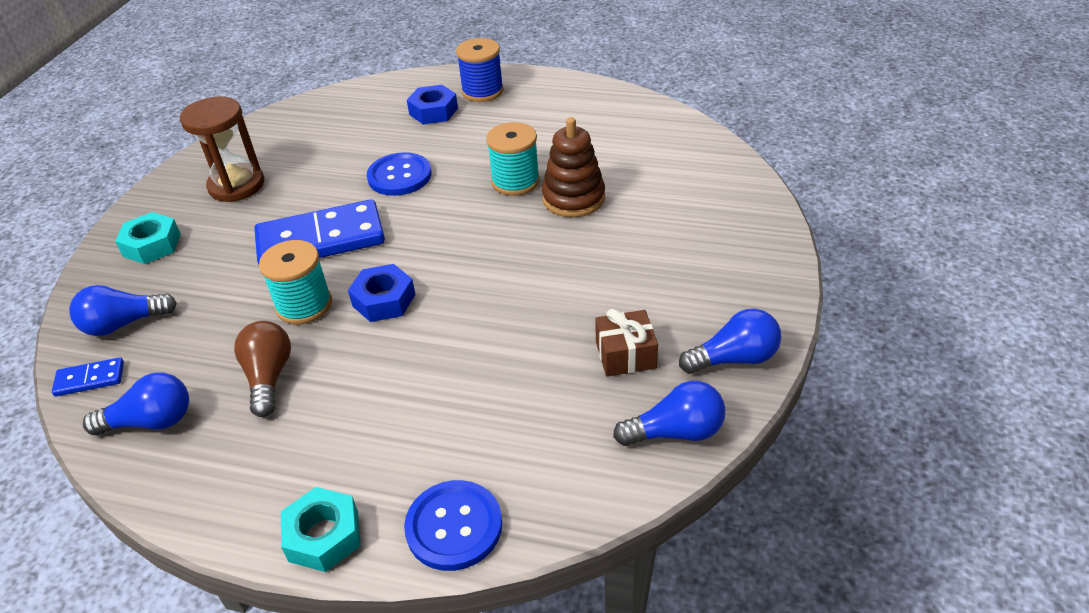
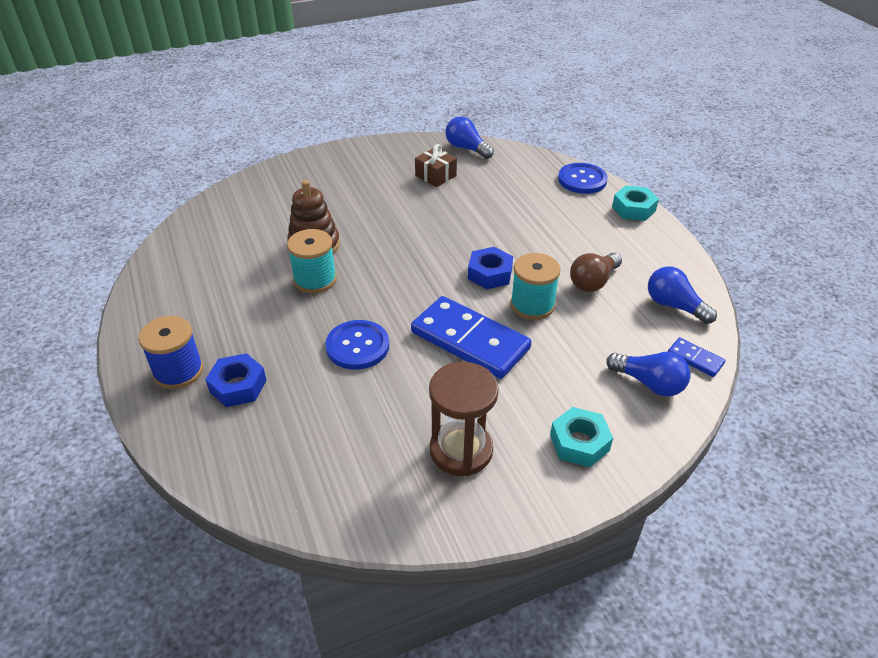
camera: 130 degrees left, 0 degrees up
(734, 359) = (405, 148): blue light bulb -> none

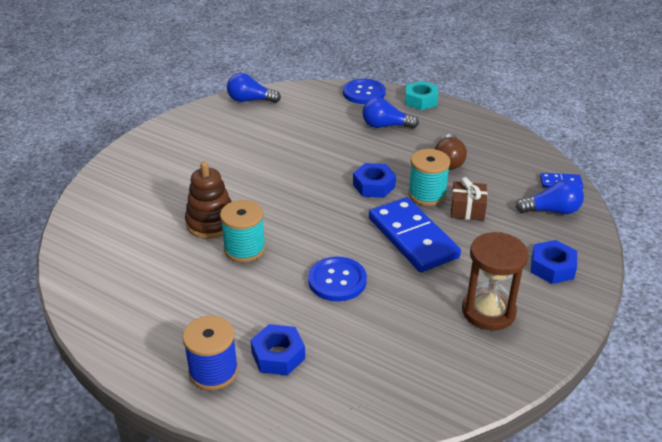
camera: 35 degrees left, 5 degrees down
(435, 176) = (249, 130): brown gift -> brown gift (467, 209)
(469, 341) = (412, 238): blue domino -> blue domino turned 60 degrees clockwise
(579, 443) = (552, 267): turquoise nut -> blue nut
(674, 306) = (514, 155): blue light bulb -> blue light bulb (385, 126)

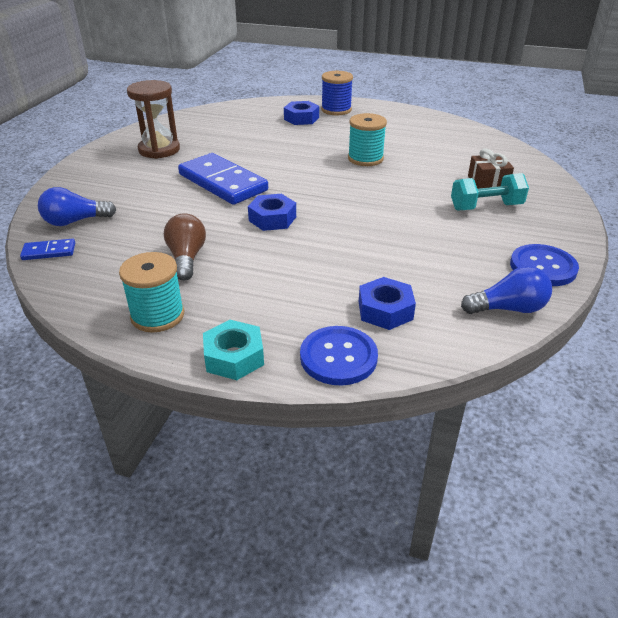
camera: 165 degrees right, 0 degrees up
(184, 168) = (486, 207): none -> turquoise dumbbell
(211, 223) = (410, 170): brown stacking toy -> none
(337, 280) = (279, 151): blue button -> blue button (543, 267)
(385, 126) = (281, 296): blue light bulb -> none
(427, 194) = (212, 218): turquoise spool -> turquoise spool (157, 315)
(467, 209) = (168, 210): brown gift -> brown gift (488, 182)
(552, 267) = (97, 178): blue nut -> blue nut (385, 310)

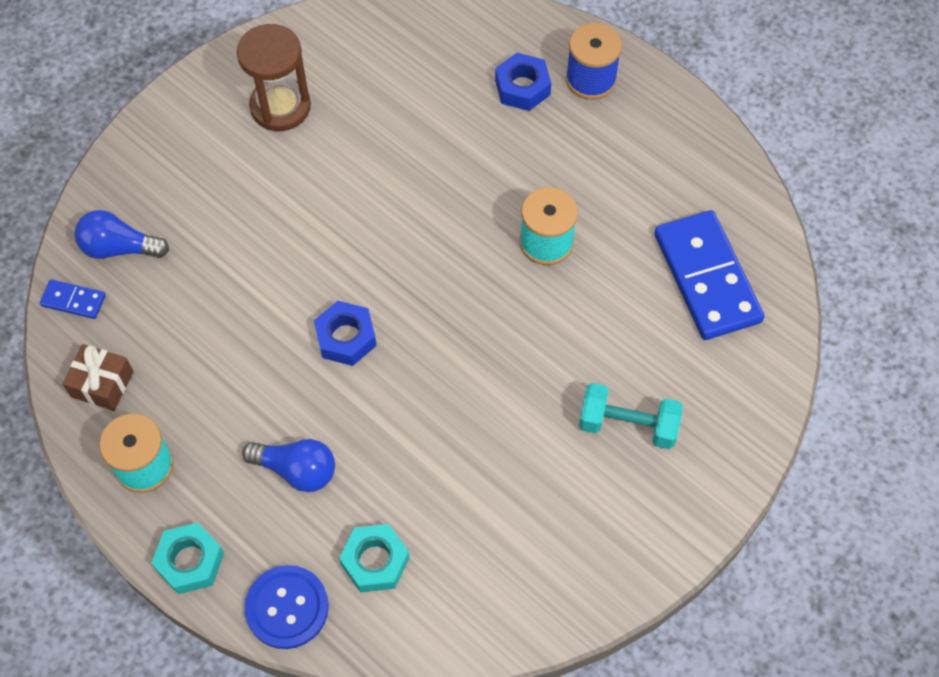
camera: 25 degrees right, 25 degrees up
(187, 258) = (213, 377): brown light bulb -> none
(223, 182) = (326, 228): blue domino -> blue domino (707, 278)
(385, 310) = (375, 561): blue nut -> turquoise nut
(488, 182) = (675, 369): brown gift -> brown gift (102, 384)
(508, 309) = (507, 618): blue light bulb -> blue light bulb (296, 470)
(543, 267) = (603, 570): blue button -> none

